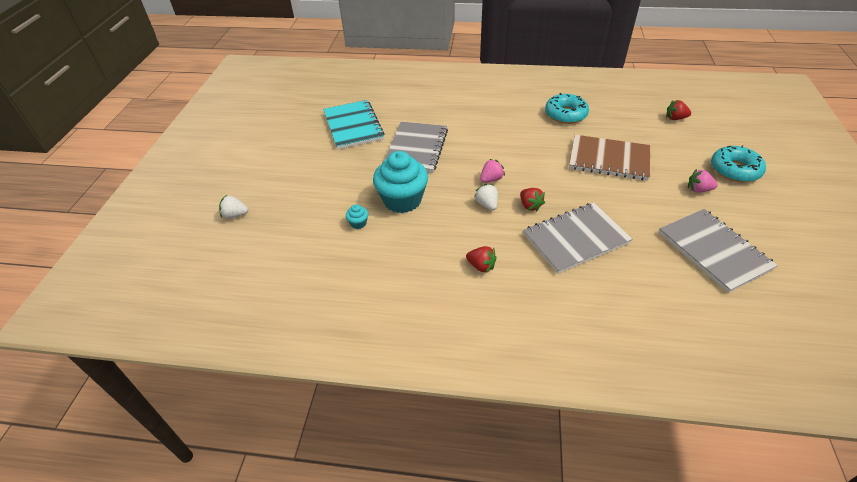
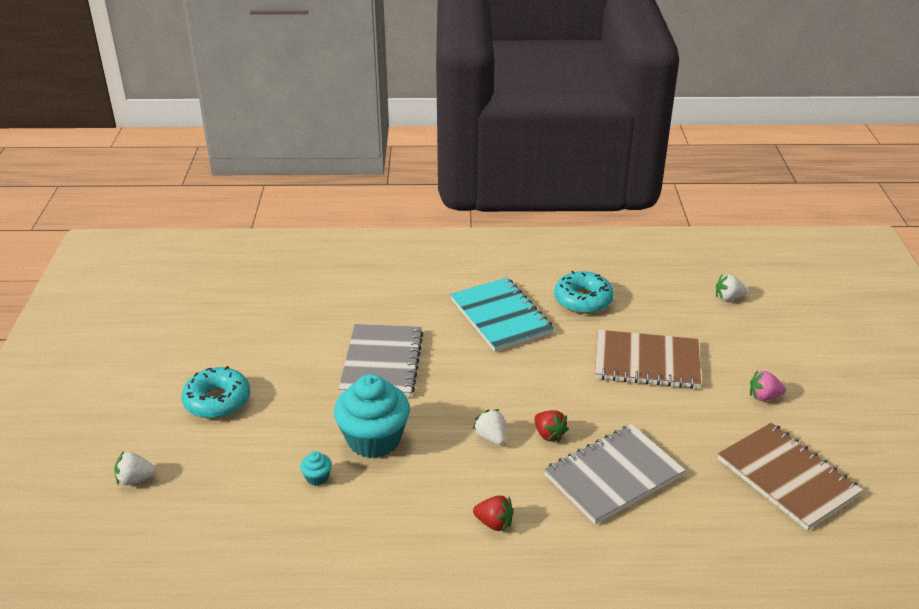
camera: 10 degrees left, 10 degrees down
(353, 126) = (285, 334): turquoise notebook -> turquoise notebook (501, 316)
(491, 179) = (492, 401): pink strawberry -> none
(675, 118) = (728, 298): red strawberry -> white strawberry
(713, 251) = (787, 477): grey notebook -> brown notebook
(734, 170) = (807, 366): turquoise donut -> turquoise donut (217, 401)

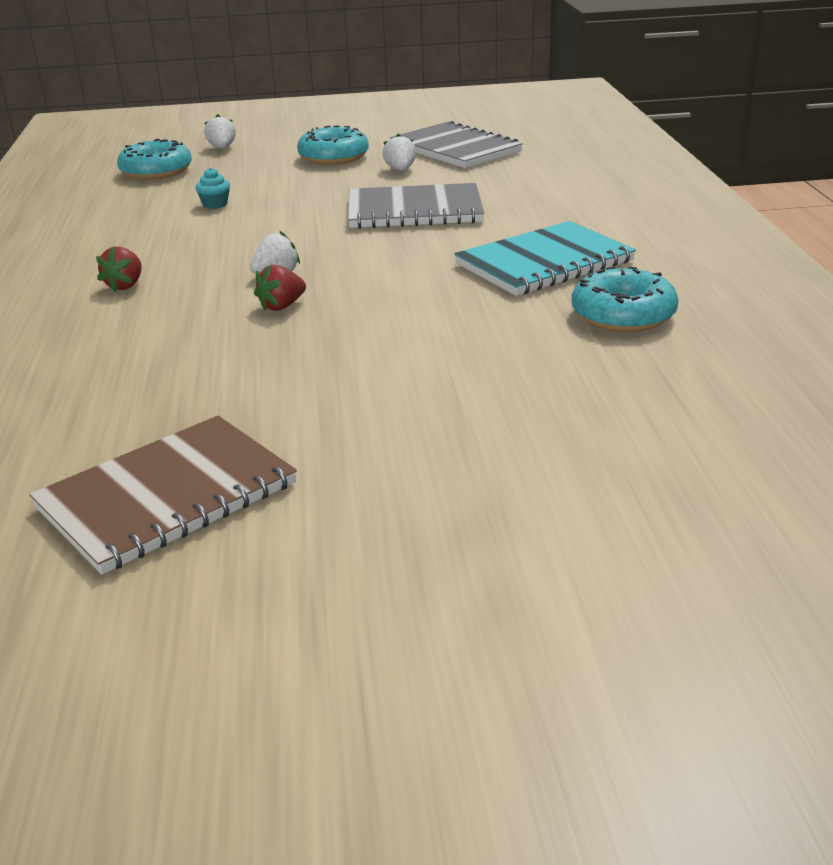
camera: 85 degrees right, 5 degrees down
(189, 527) = (156, 171): none -> turquoise donut
(374, 439) = (273, 220): turquoise cupcake -> none
(613, 476) = (194, 350): grey notebook -> grey notebook (455, 149)
(646, 362) = (467, 370): brown notebook -> none
(728, 298) = (721, 453): white strawberry -> white strawberry (400, 170)
(764, 397) = (391, 482): pink strawberry -> none

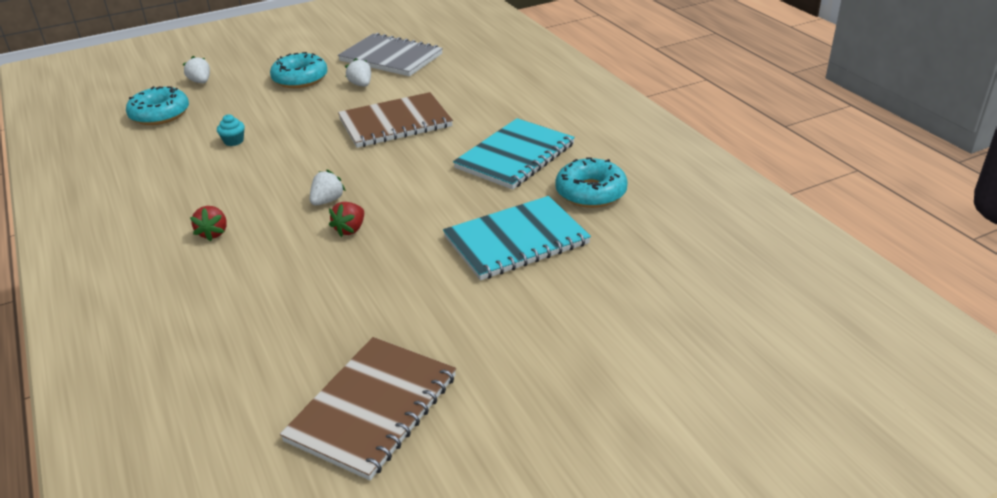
camera: 20 degrees left, 5 degrees up
(414, 210) = (395, 123): grey notebook -> brown notebook
(483, 351) = (516, 240): none -> turquoise notebook

